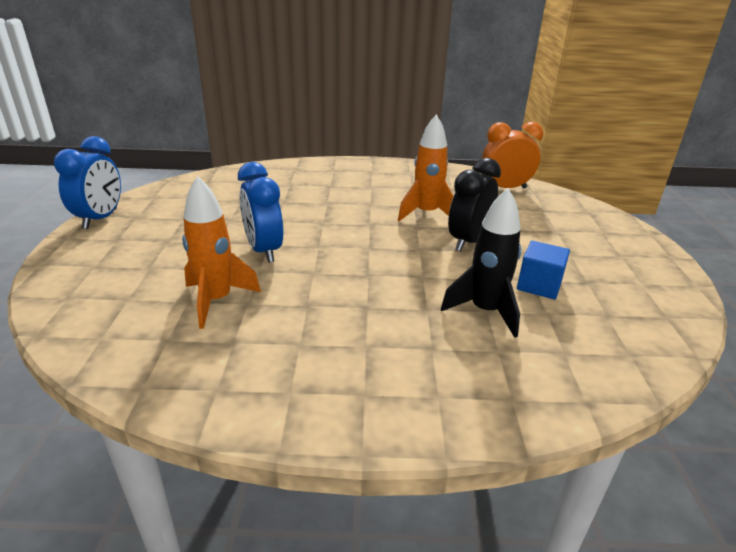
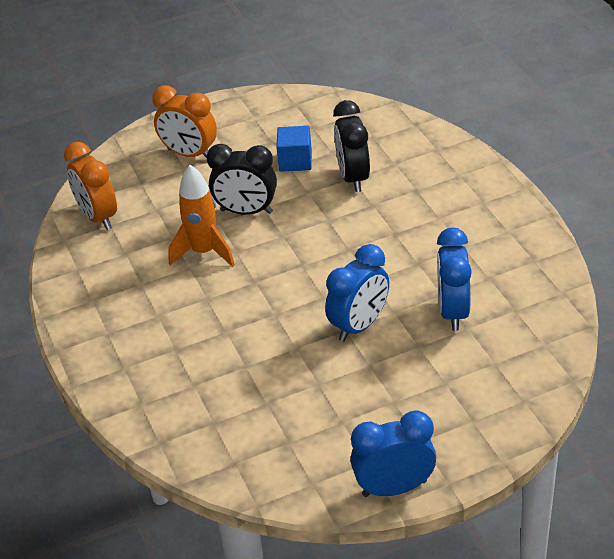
camera: 110 degrees left, 10 degrees up
(216, 301) = (453, 312): orange rocket -> blue clock
(485, 311) = (353, 178): black rocket -> black clock
(579, 236) = (189, 154): none -> orange clock

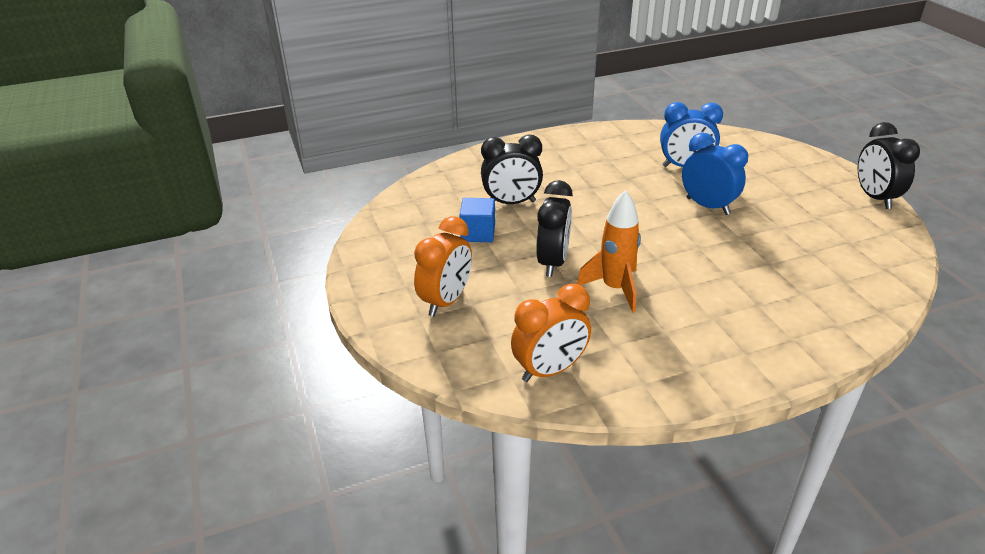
camera: 90 degrees left, 5 degrees down
(394, 488) = (874, 198): blue clock -> black clock

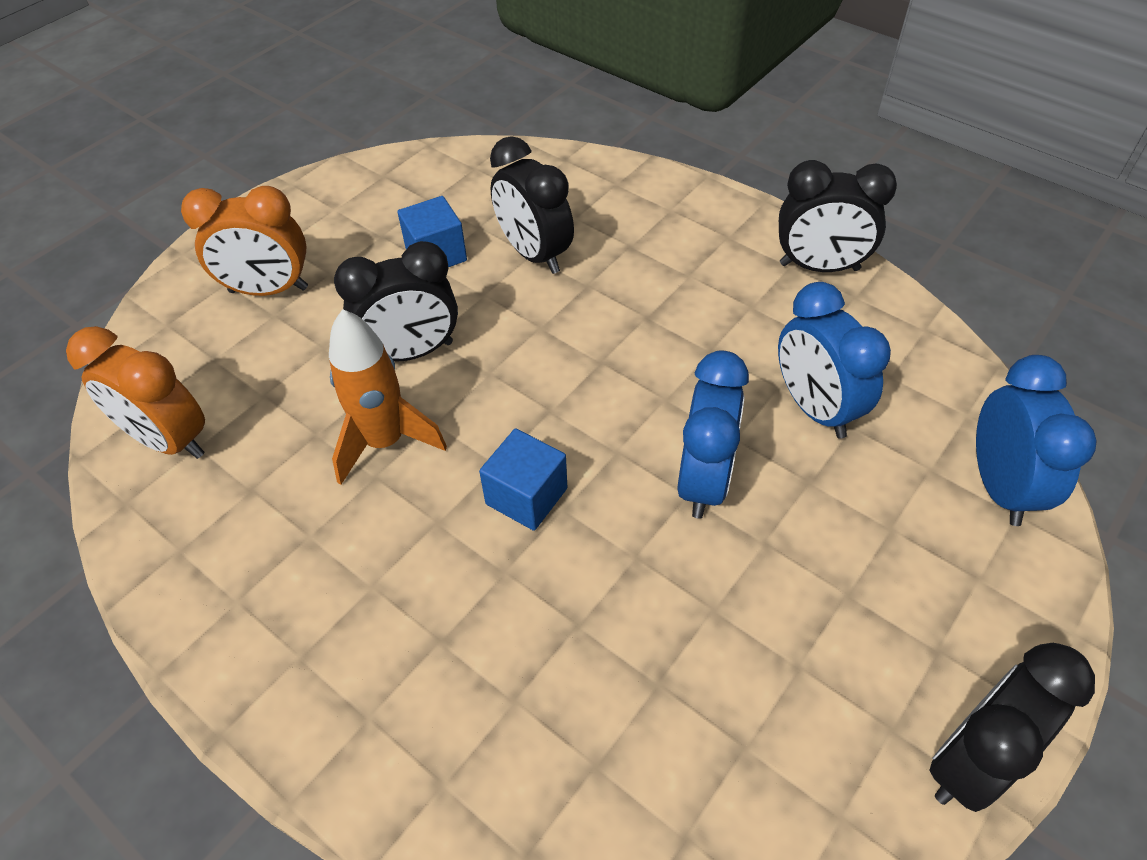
camera: 60 degrees right, 15 degrees up
(599, 135) = (819, 267): none -> black clock
(684, 255) = (526, 496): none -> blue cube
(755, 146) = (999, 486): none -> blue clock

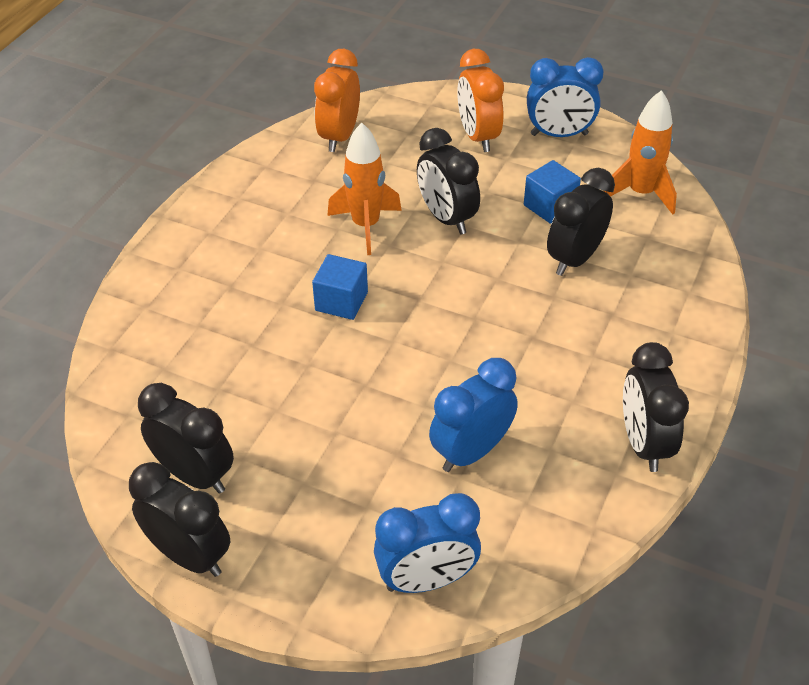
camera: 75 degrees right, 5 degrees down
(451, 179) = (641, 193): none -> orange rocket
(703, 480) = (380, 391): blue clock -> blue clock (559, 134)
(824, 738) = (195, 475): none -> black clock

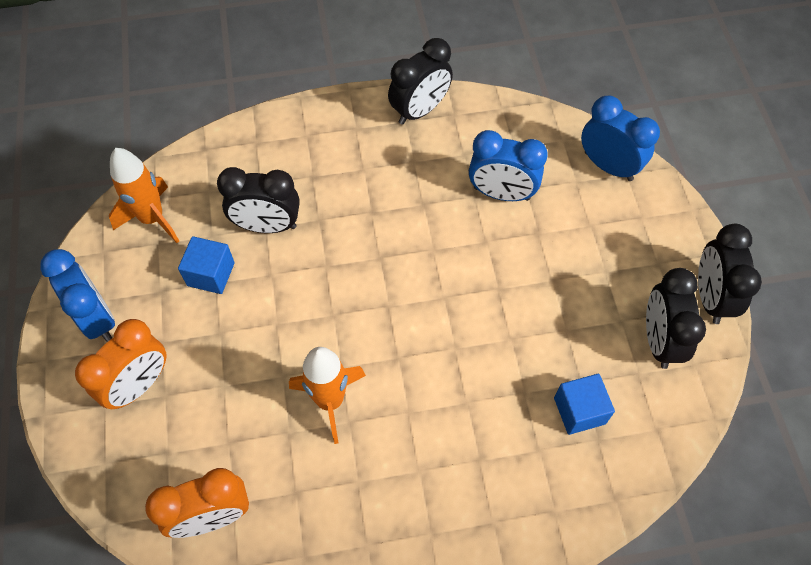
camera: 125 degrees left, 15 degrees up
(341, 301) = (432, 359): blue cube -> blue cube (579, 411)
(446, 218) = (277, 342): black clock -> none

